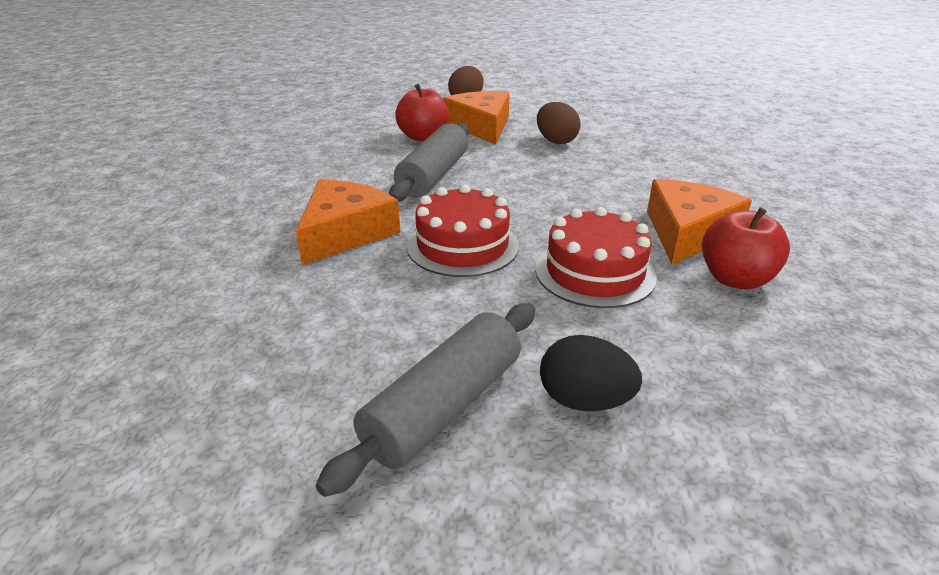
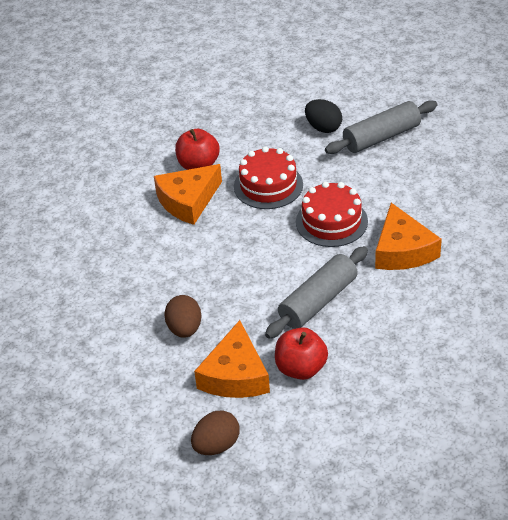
camera: 155 degrees left, 10 degrees up
(345, 233) = (402, 250): orange cheese -> orange cheese turned 60 degrees counterclockwise

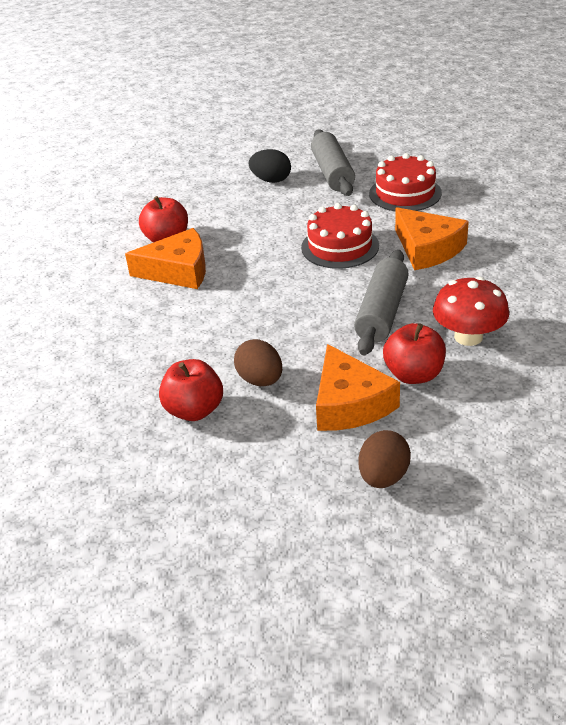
camera: 25 degrees left, 5 degrees down
(122, 337) = (194, 410): none -> red apple
(188, 201) = (178, 271): orange cheese -> orange cheese turned 120 degrees counterclockwise
(268, 185) = (253, 236): red cake -> red cake (405, 193)
(369, 350) = (468, 336): none -> red mushroom
(381, 137) = (332, 173): grey rolling pin -> grey rolling pin turned 45 degrees counterclockwise

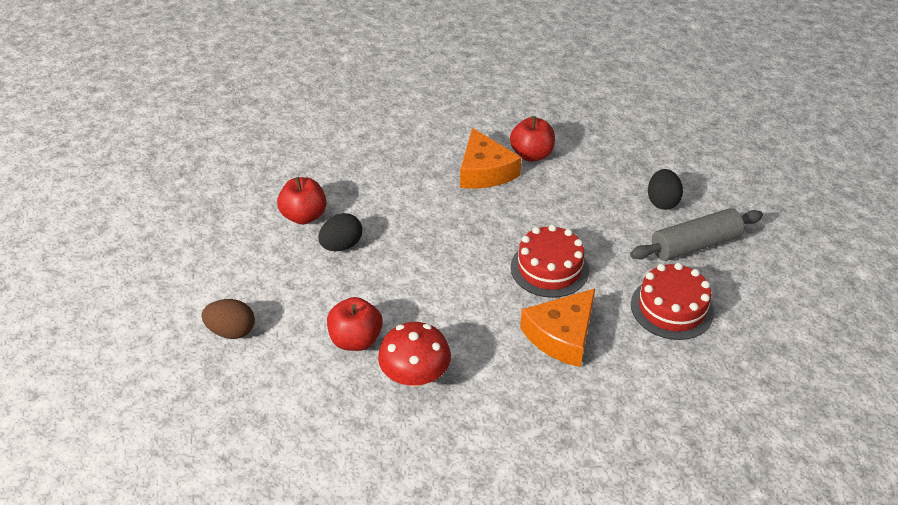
camera: 75 degrees right, 5 degrees up
(260, 380) = (342, 246): brown egg -> black egg
(349, 403) = (316, 302): orange cheese -> none
(382, 313) = (444, 310): grey rolling pin -> none

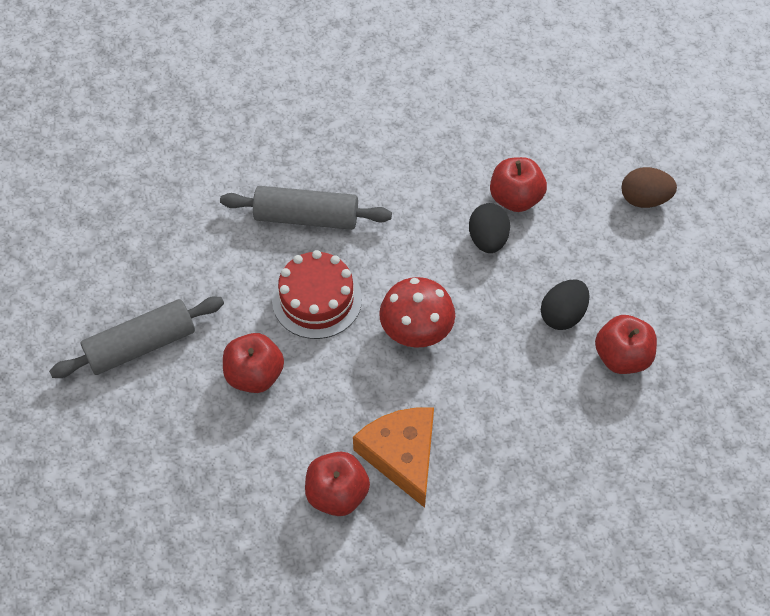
camera: 175 degrees right, 15 degrees up
(415, 375) = (449, 166): red mushroom -> red mushroom (416, 330)
(562, 335) = (306, 217): orange cheese -> grey rolling pin
(597, 221) = (254, 375): none -> red apple
(662, 202) = (167, 414): black egg -> black egg (488, 239)
(671, 308) = (186, 257): red cake -> none

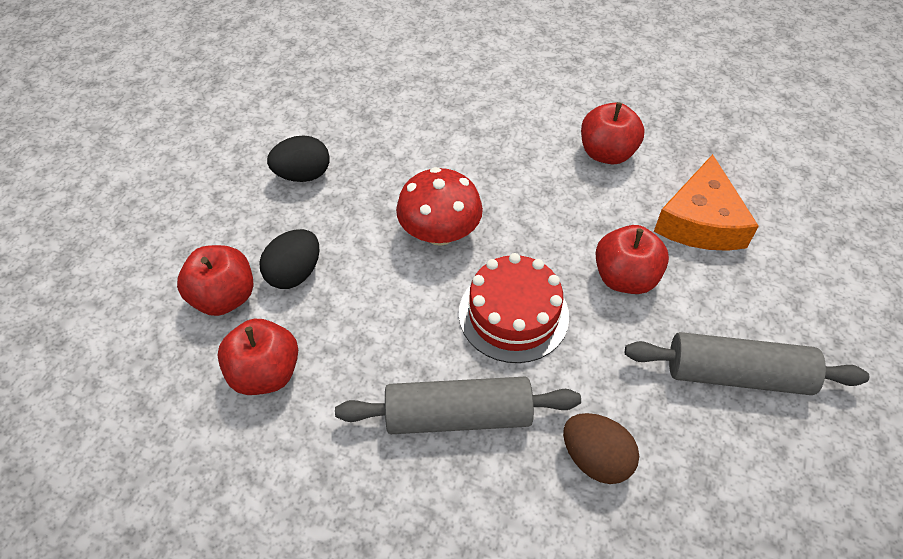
camera: 145 degrees left, 5 degrees down
(306, 217) = (458, 415): grey rolling pin -> grey rolling pin turned 45 degrees counterclockwise
(402, 455) = (533, 151): orange cheese -> orange cheese (700, 221)
(622, 357) = (294, 123): red apple -> red apple (265, 373)
(644, 199) = (117, 224): brown egg -> brown egg (595, 459)

